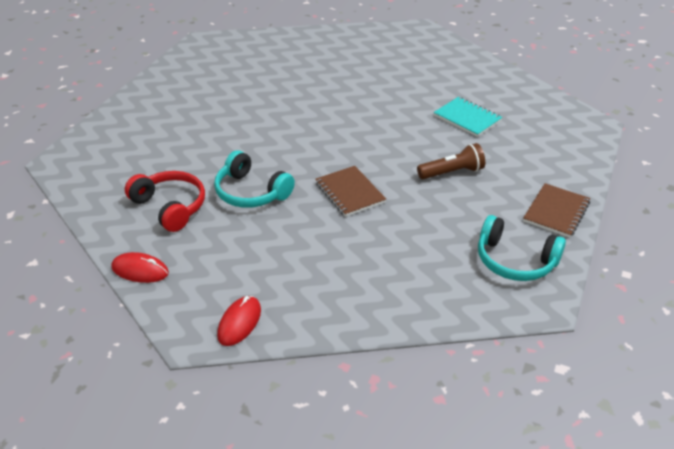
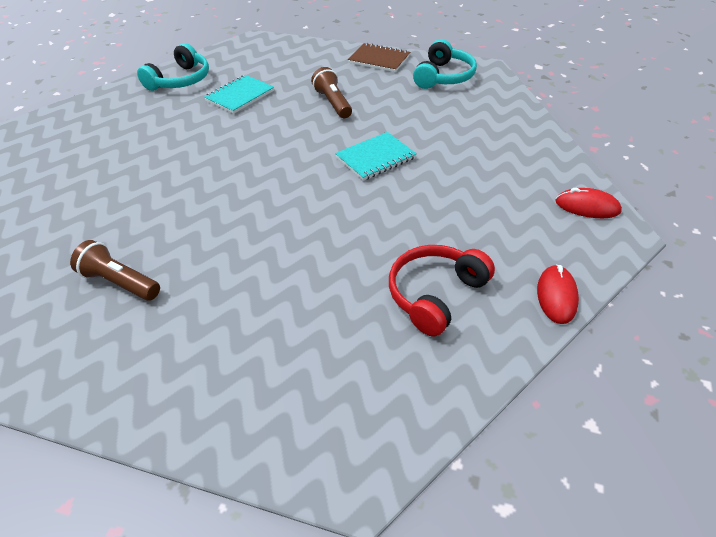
camera: 95 degrees left, 5 degrees up
(236, 82) = (119, 282): none -> brown flashlight
(251, 192) = (390, 227): turquoise headphones -> turquoise headphones (180, 80)
(350, 192) = (375, 158): brown notebook -> turquoise notebook

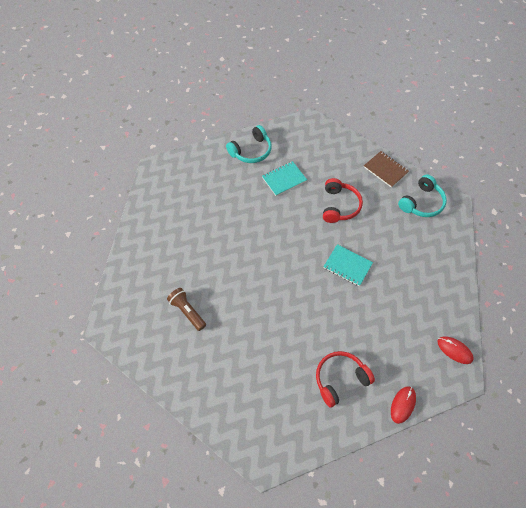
camera: 20 degrees right, 15 degrees up
(333, 103) = (339, 206): brown flashlight -> red headphones
(375, 158) = (347, 266): turquoise notebook -> turquoise notebook turned 45 degrees clockwise

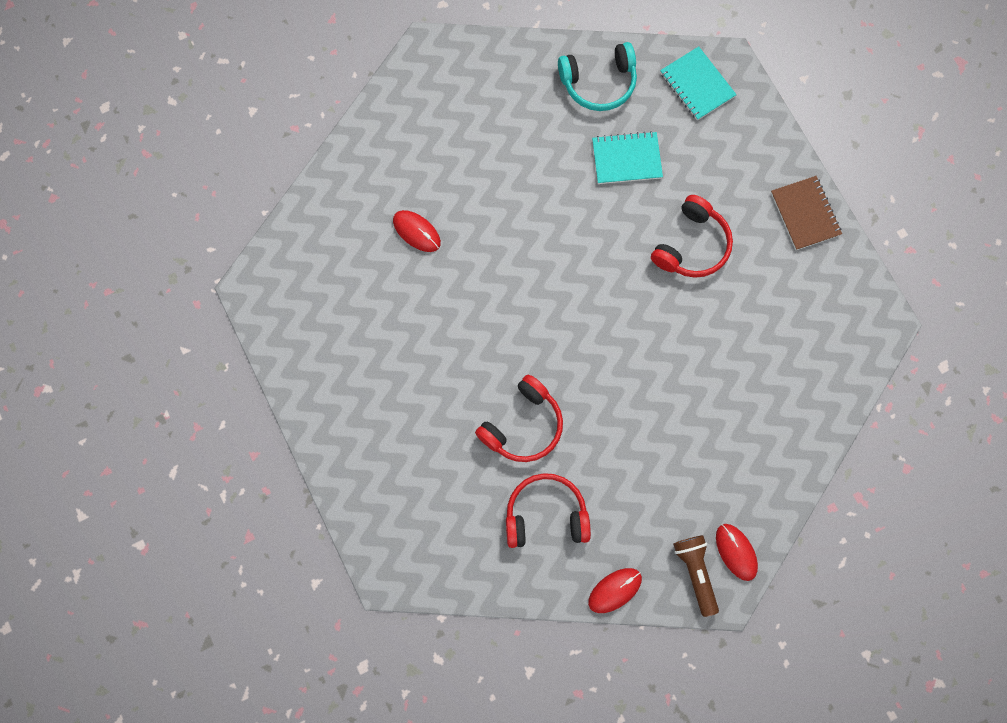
camera: 25 degrees right, 15 degrees up
(187, 311) = (376, 316): brown flashlight -> brown flashlight (695, 572)
(190, 257) = (416, 232): none -> red mouse
(301, 334) = (523, 425): none -> red headphones
(347, 266) = (649, 351): turquoise notebook -> turquoise notebook (697, 85)
(422, 203) = (830, 299): turquoise headphones -> none

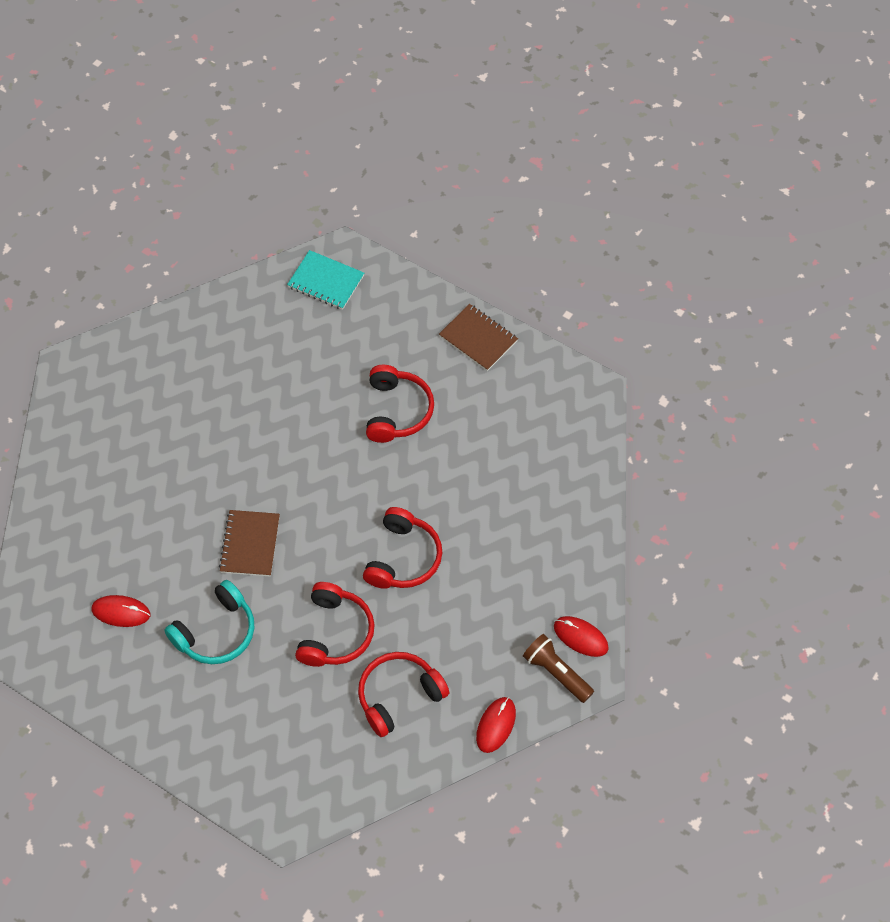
camera: 30 degrees left, 15 degrees down
(416, 232) = (144, 521): red mouse -> red mouse (121, 612)
(494, 302) = (250, 544): none -> brown notebook
(599, 83) = (239, 320): turquoise headphones -> turquoise headphones (216, 632)
(620, 389) = (403, 558): none -> red headphones
(626, 159) = (299, 370): turquoise notebook -> none

